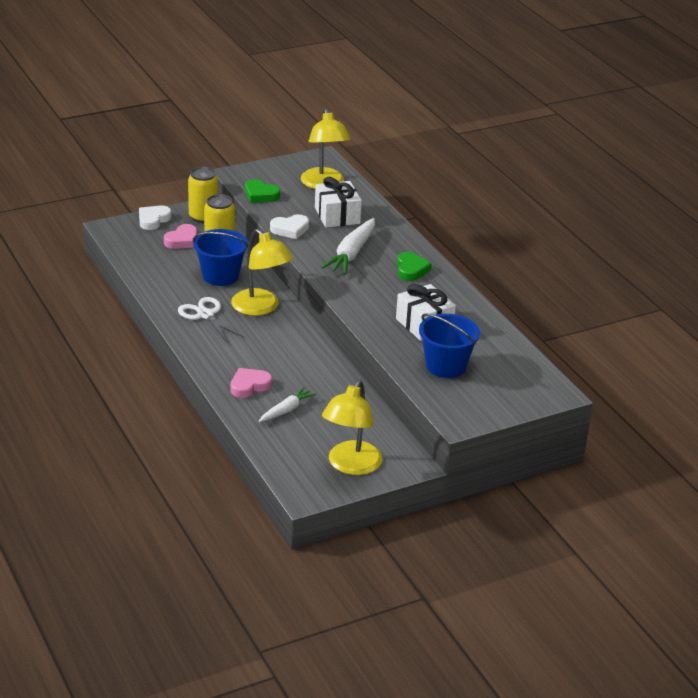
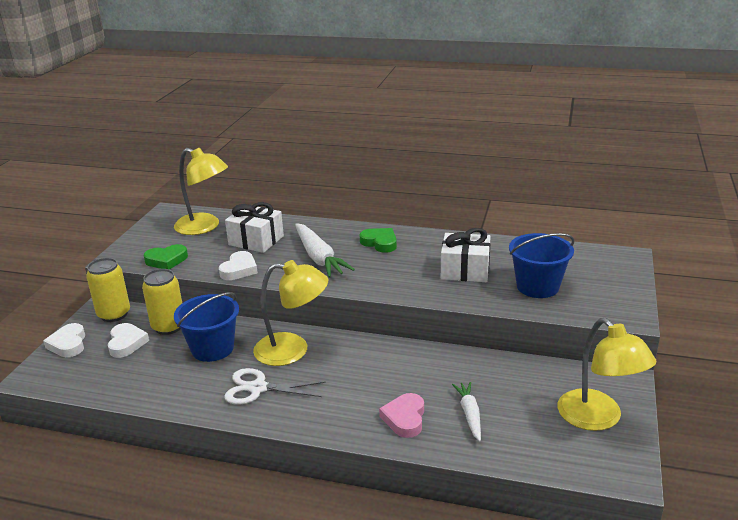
camera: 45 degrees left, 5 degrees down
(182, 240) = (126, 343): pink heart -> white heart

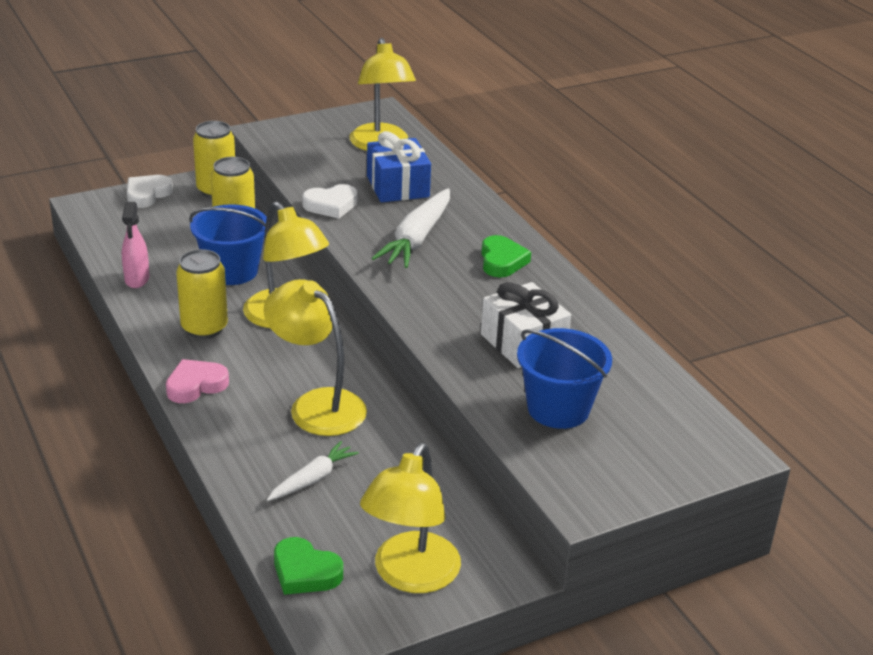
camera: 45 degrees right, 5 degrees up
(126, 343) = (184, 222): white heart -> none
(160, 393) = (137, 279): none -> pink spray bottle
(166, 260) = (293, 159): green heart -> green heart (305, 572)
(256, 240) = (397, 186): white gift -> blue gift
(258, 388) = (204, 328): white scissors -> yellow can
(398, 379) = (317, 405): none -> yellow lamp
(405, 418) = (258, 438): pink heart -> pink heart (196, 385)

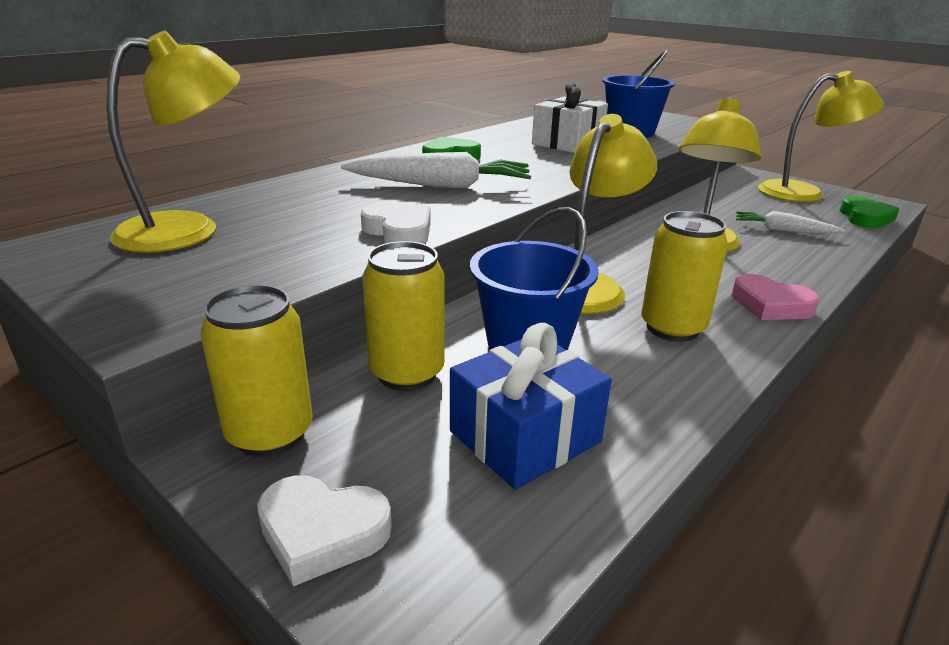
camera: 110 degrees left, 5 degrees down
(137, 279) = (636, 422): pink spray bottle -> none
(397, 186) = (319, 206): blue gift -> blue gift (525, 436)

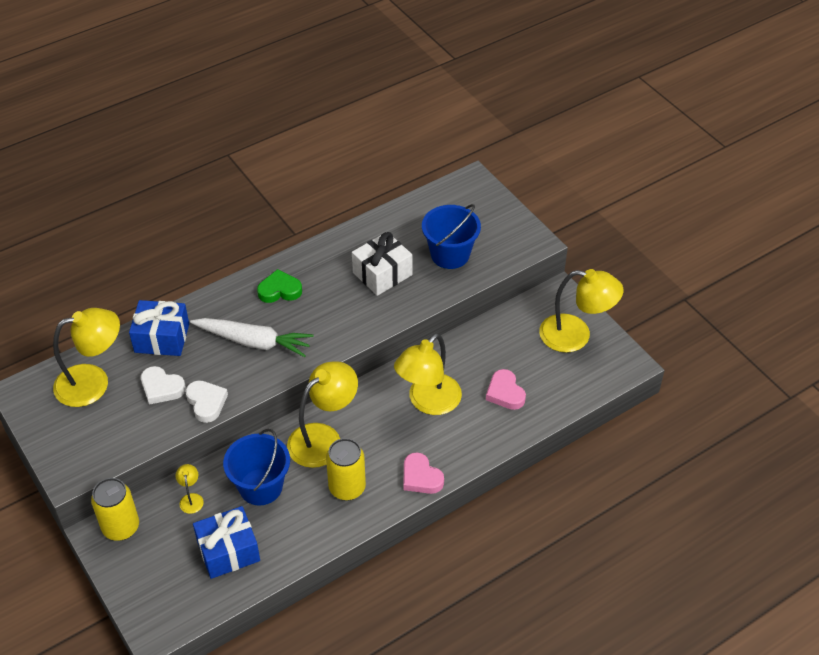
camera: 15 degrees right, 20 degrees up
(299, 191) = (162, 338): none -> blue gift
(322, 532) = (132, 583): white heart -> white heart (161, 388)
(407, 373) = (191, 498): yellow can -> yellow lamp
(783, 231) = (505, 393): white carrot -> pink heart
(865, 218) = (587, 383): green heart -> none

